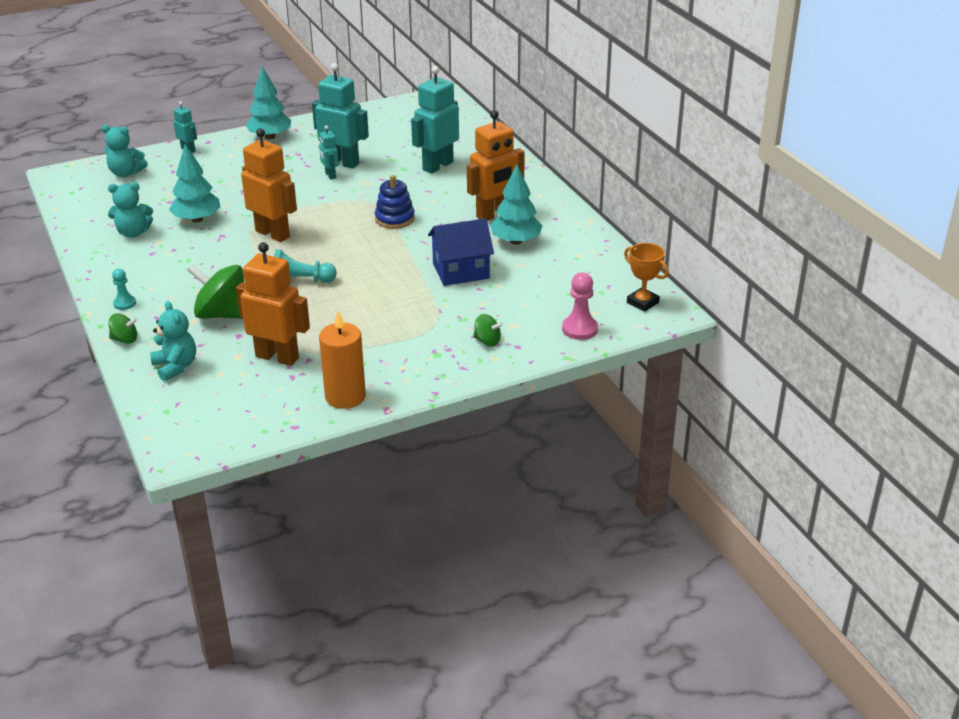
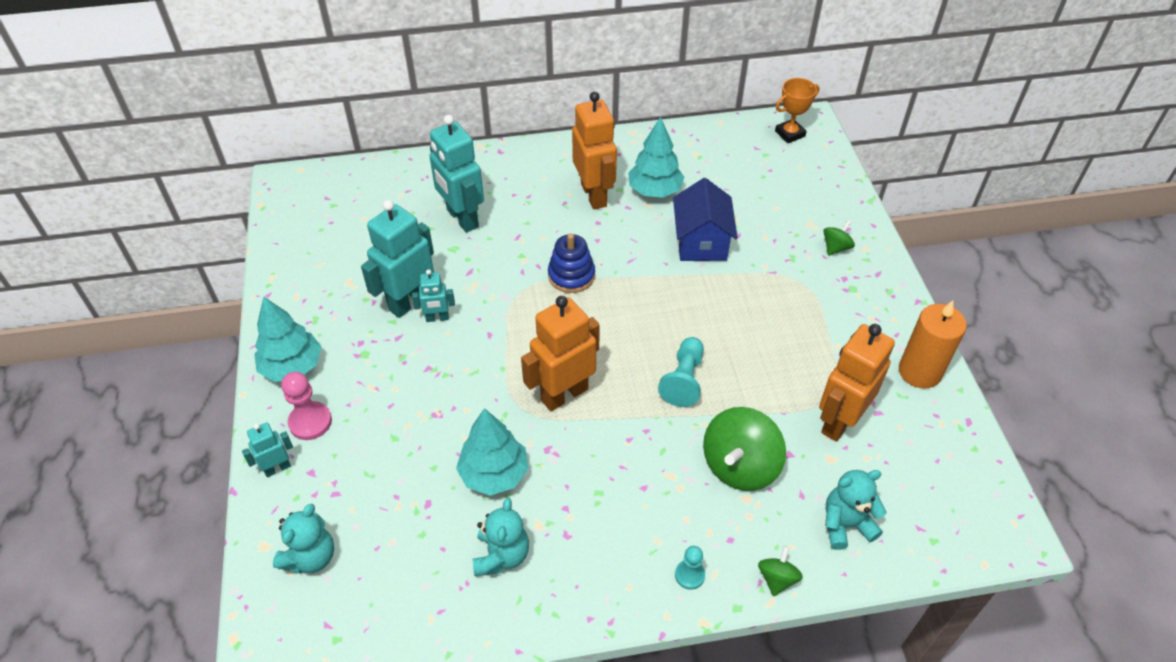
camera: 75 degrees left, 15 degrees up
(580, 329) = (826, 182): pink pawn -> pink pawn (310, 422)

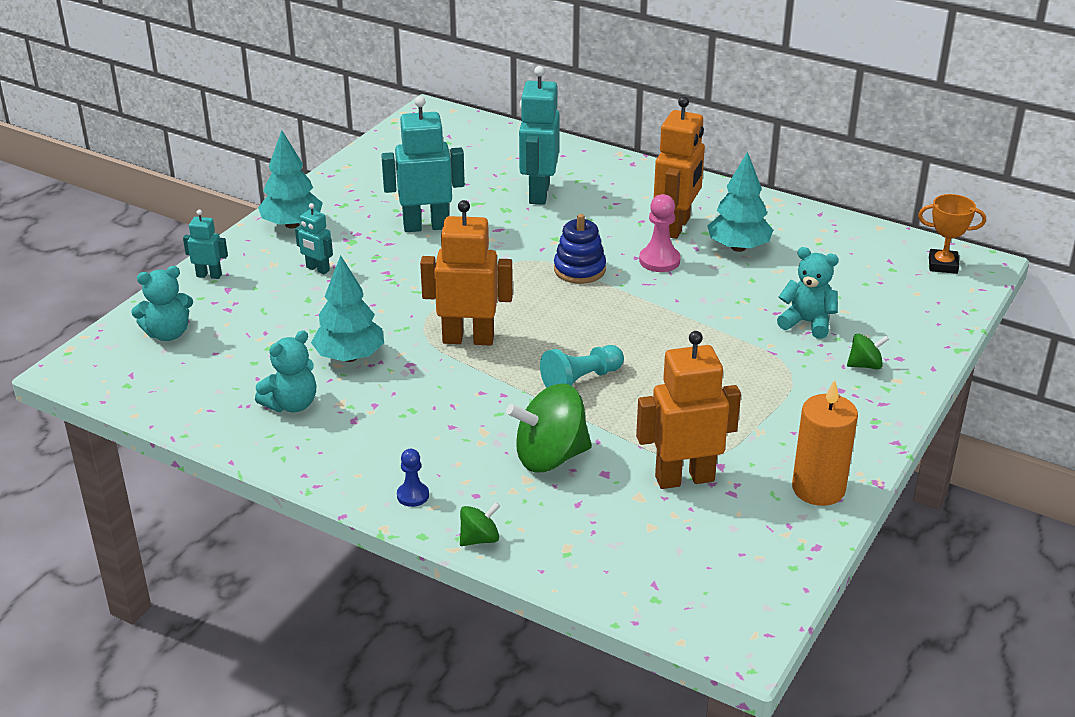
camera: 40 degrees right, 15 degrees down
(310, 422) = (263, 261): pink pawn -> pink pawn (659, 261)
(437, 318) = (433, 246): turquoise robot -> turquoise robot (317, 269)
(689, 575) = (413, 495): turquoise pawn -> blue pawn
(701, 242) = (731, 301): blue house -> none
(845, 524) = (589, 543): turquoise teddy bear -> turquoise teddy bear (807, 323)

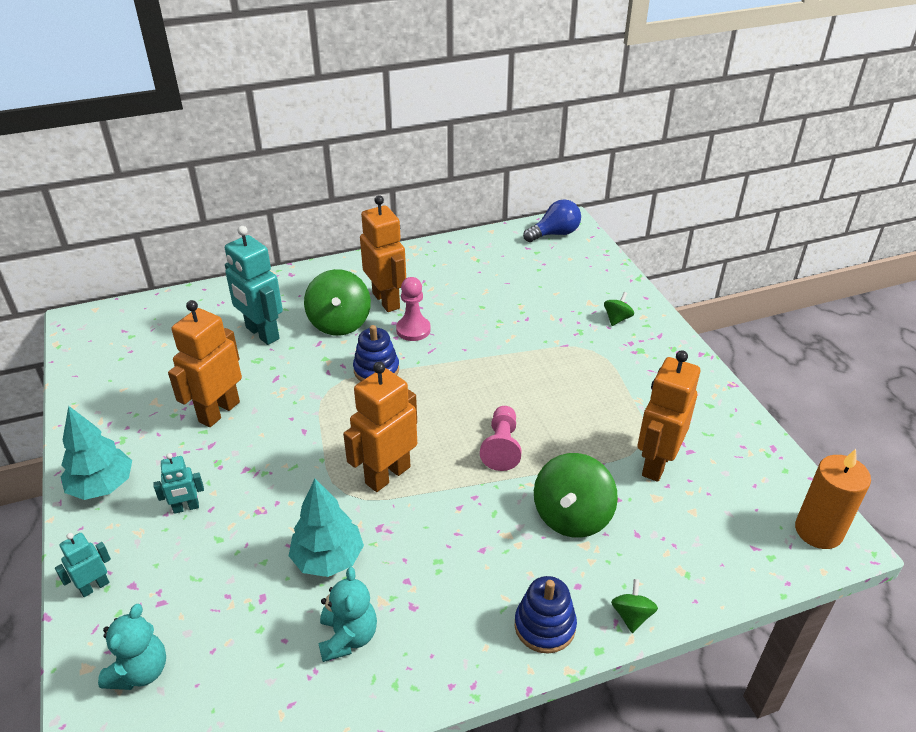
camera: 50 degrees left, 5 degrees up
(413, 495) = (544, 626): blue pawn -> blue stacking toy
(426, 226) = (219, 411): turquoise robot -> orange robot
(581, 380) = (502, 446): turquoise pawn -> pink pawn
(609, 221) = (339, 323): none -> green spinning top
(738, 247) = (442, 291): turquoise tree -> none
(807, 323) = (551, 313): turquoise teddy bear -> none
(818, 489) = (718, 411): orange candle -> orange candle (818, 531)
(943, 265) = (554, 234): orange trophy -> blue light bulb

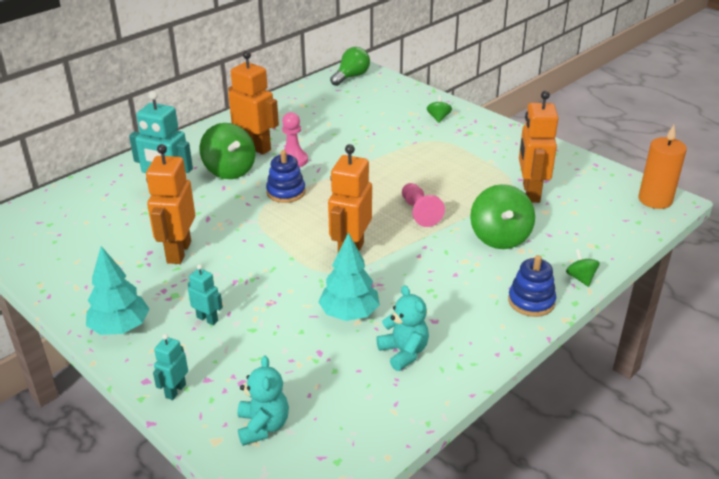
camera: 25 degrees left, 5 degrees down
(186, 508) = (207, 319): turquoise robot -> turquoise robot turned 105 degrees counterclockwise
(554, 234) = (351, 77): blue light bulb -> green light bulb

